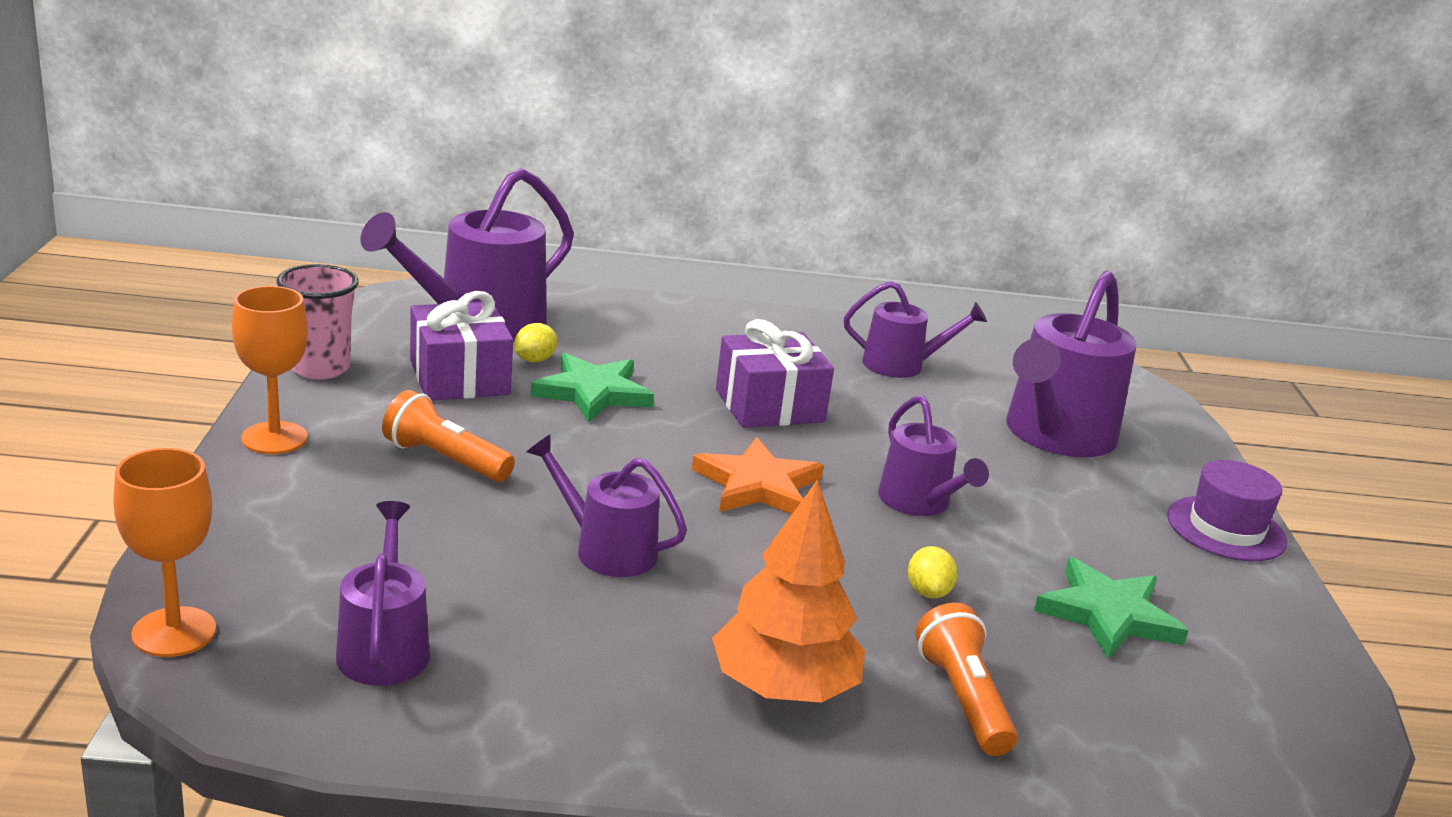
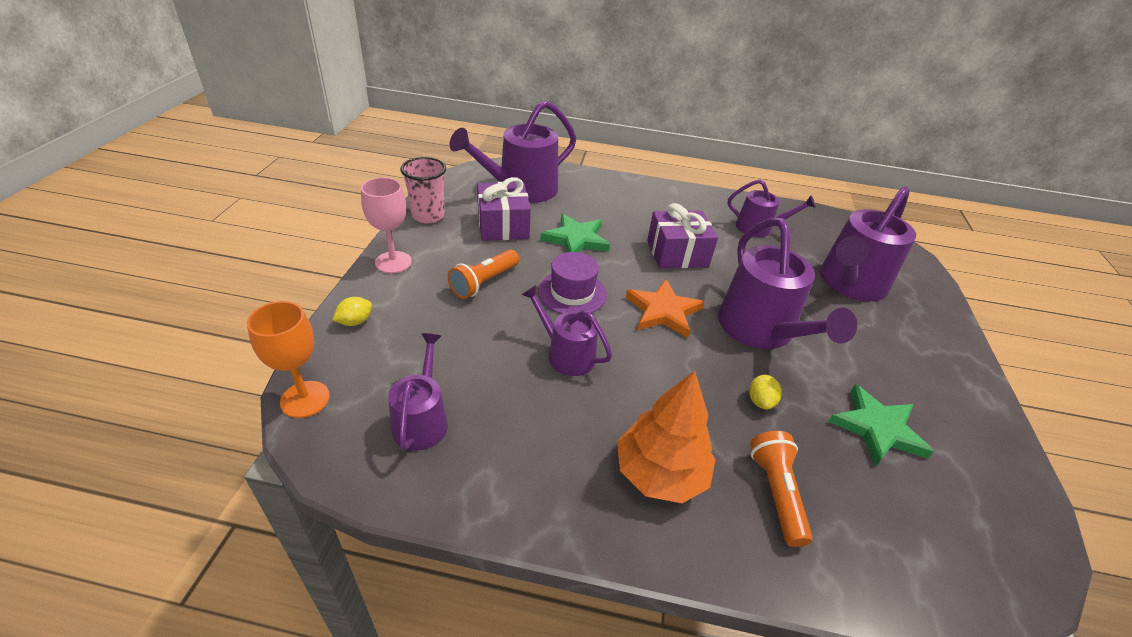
camera: 10 degrees right, 15 degrees up
(274, 438) = (393, 262): orange goblet -> pink goblet
(445, 460) = (484, 282): orange flashlight -> orange flashlight turned 90 degrees counterclockwise
(534, 360) = (547, 215): yellow lemon -> yellow lemon (355, 321)
(919, 502) = (760, 330): purple watering can -> purple watering can, size x1.74
(1226, 529) = (958, 363): purple hat -> purple hat (572, 293)

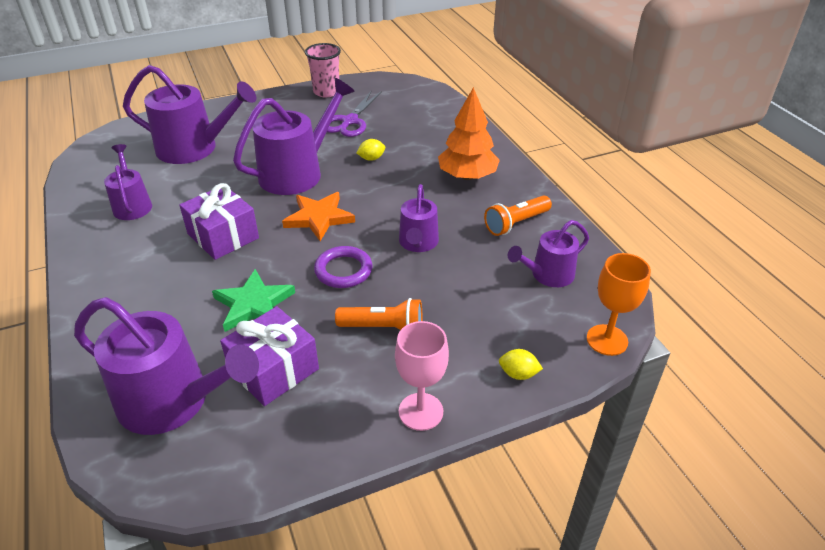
camera: 120 degrees left, 0 degrees up
(428, 216) = (309, 448): pink cup -> pink cup (326, 92)
(572, 293) = (343, 270): purple hat -> purple ring
(776, 493) = (434, 141): orange flashlight -> orange flashlight (516, 223)
(877, 428) = (350, 121): green star -> purple scissors

